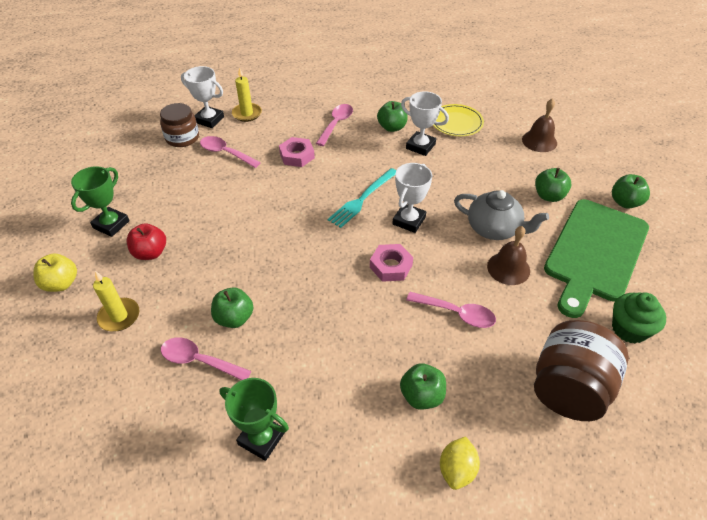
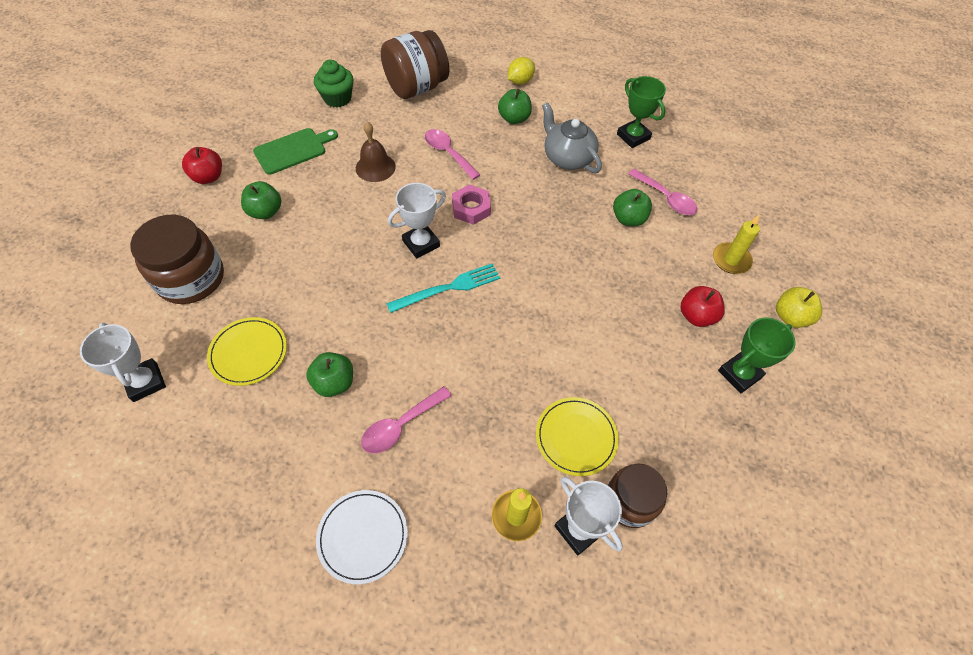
camera: 155 degrees left, 10 degrees up
(225, 153) = (576, 437): pink spoon -> yellow plate
(297, 156) = (485, 387): pink nut -> none
(322, 85) = (363, 536): none -> white plate
(420, 146) = (327, 333): white trophy -> white trophy (145, 382)
(494, 229) = (351, 203): grey teapot -> grey teapot (567, 158)
(539, 141) = (191, 278): brown bell -> brown jar
(595, 253) = (293, 150): green cutting board -> green cutting board, size x0.56
(625, 202) = (208, 177): green apple -> red apple

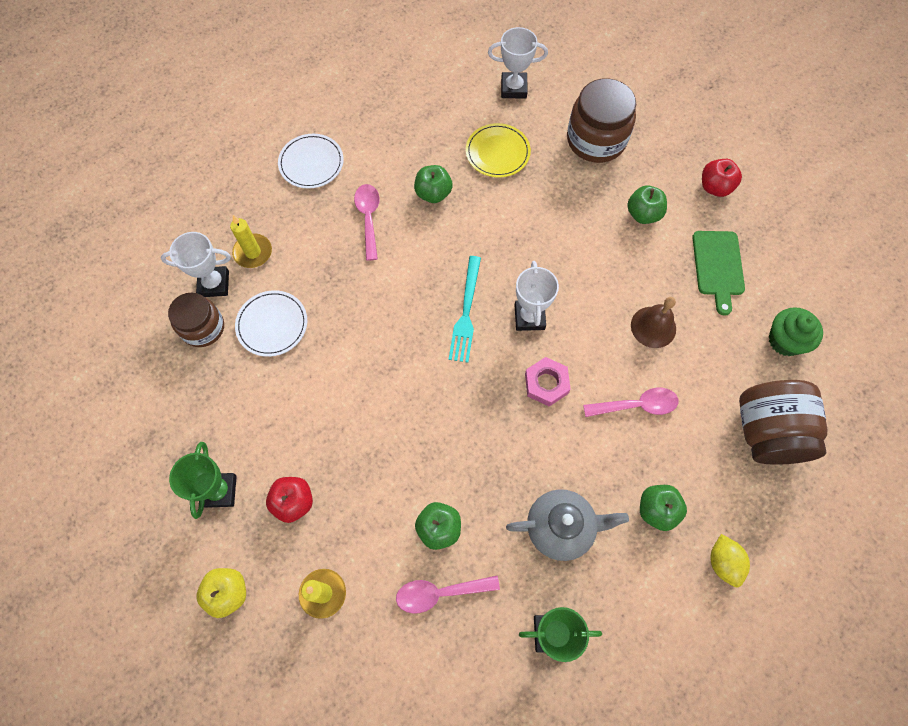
camera: 125 degrees right, 10 degrees up
(576, 437) = (272, 324): yellow plate -> white plate

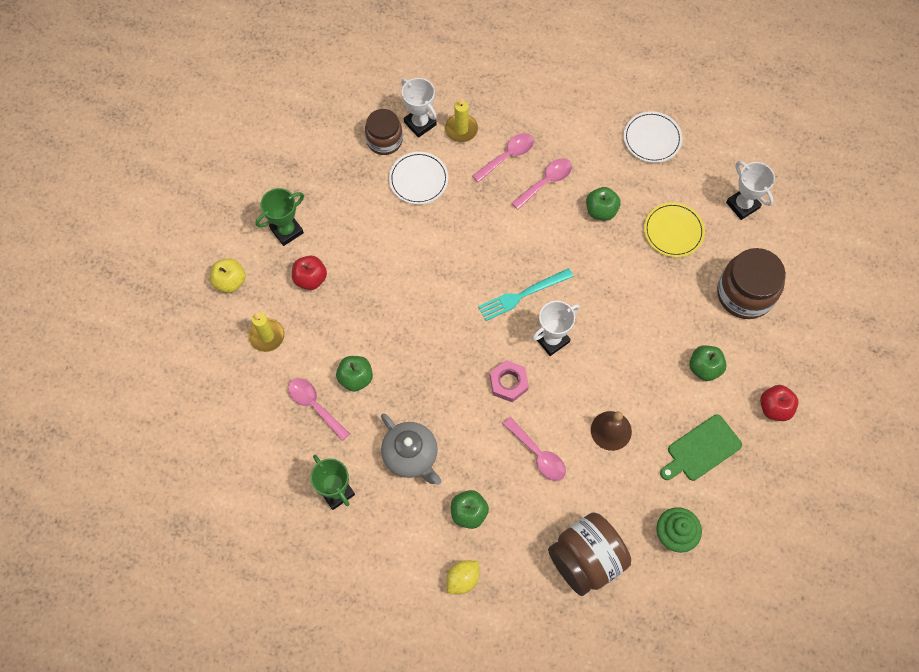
camera: 55 degrees right, 0 degrees up
(311, 163) = (560, 114): white plate -> white plate (652, 138)
(315, 232) = (507, 156): none -> pink spoon

